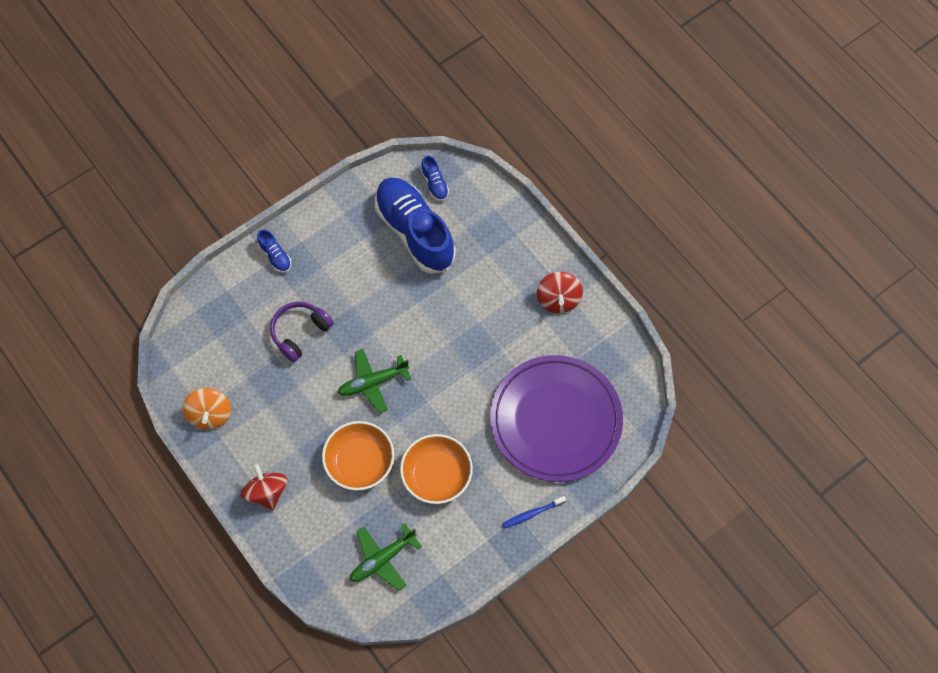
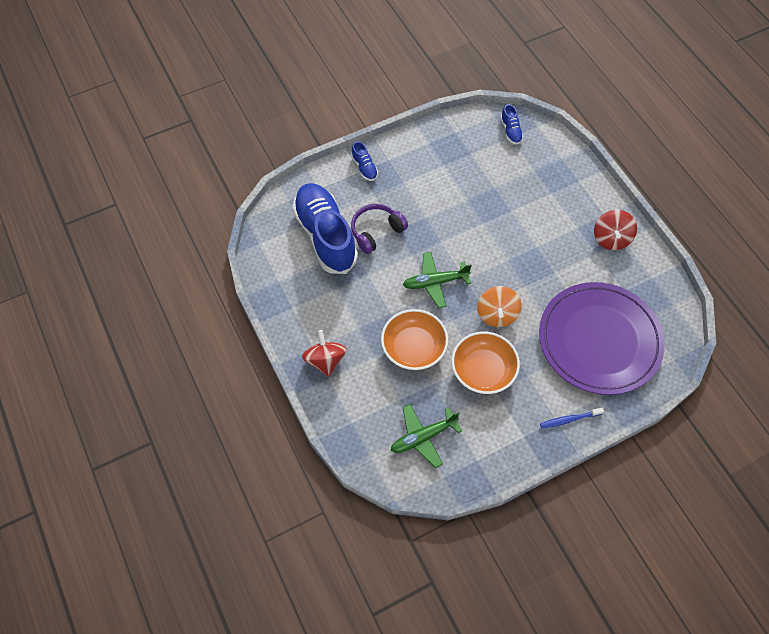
camera: 10 degrees right, 5 degrees down
(210, 414) = (286, 286): orange spinning top -> orange spinning top (497, 314)
(415, 232) = (488, 166): blue shoe -> blue shoe (325, 236)

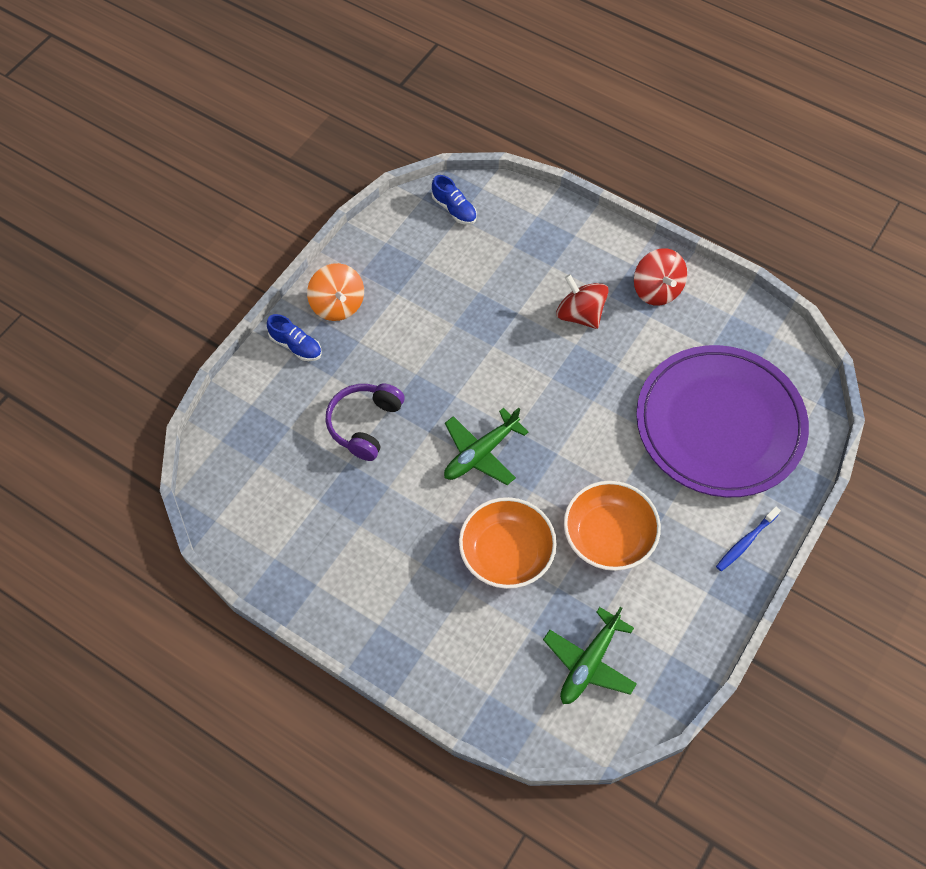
camera: 30 degrees left, 0 degrees up
(325, 236) = (301, 464): blue shoe -> none
(325, 360) = (404, 631): red spinning top -> red spinning top (580, 314)
(497, 314) = (581, 455): orange spinning top -> orange spinning top (337, 305)

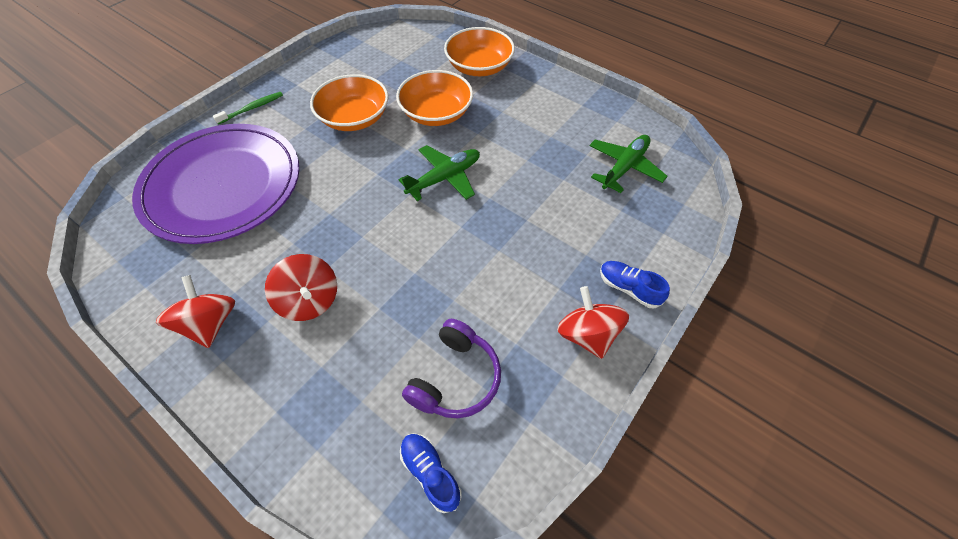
camera: 175 degrees left, 5 degrees down
(337, 305) = (587, 334): orange spinning top -> red spinning top
(364, 424) = (550, 208): purple headphones -> purple headphones (455, 378)
(459, 651) = (479, 67): none -> orange bowl
(589, 663) = (393, 57): green plane -> green plane (624, 167)
(745, 542) = (252, 108): blue toothbrush -> green toothbrush

